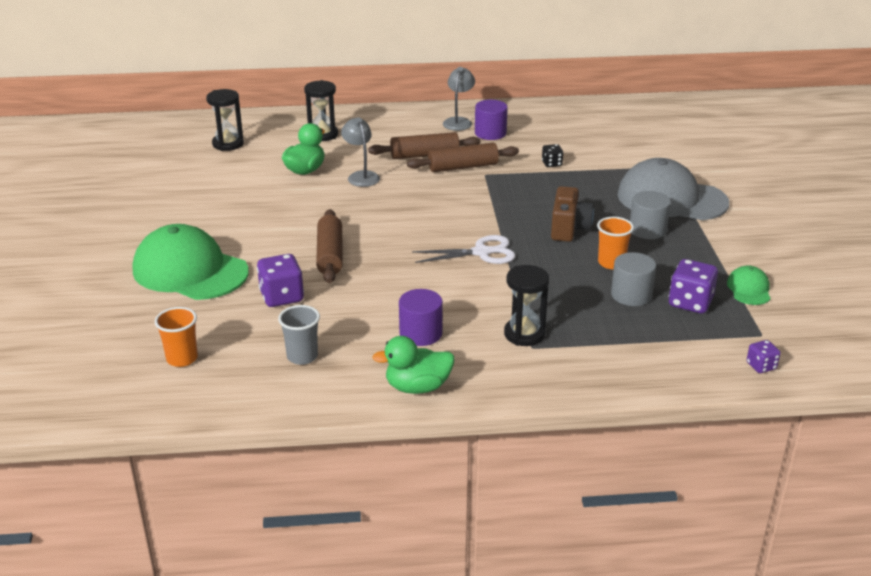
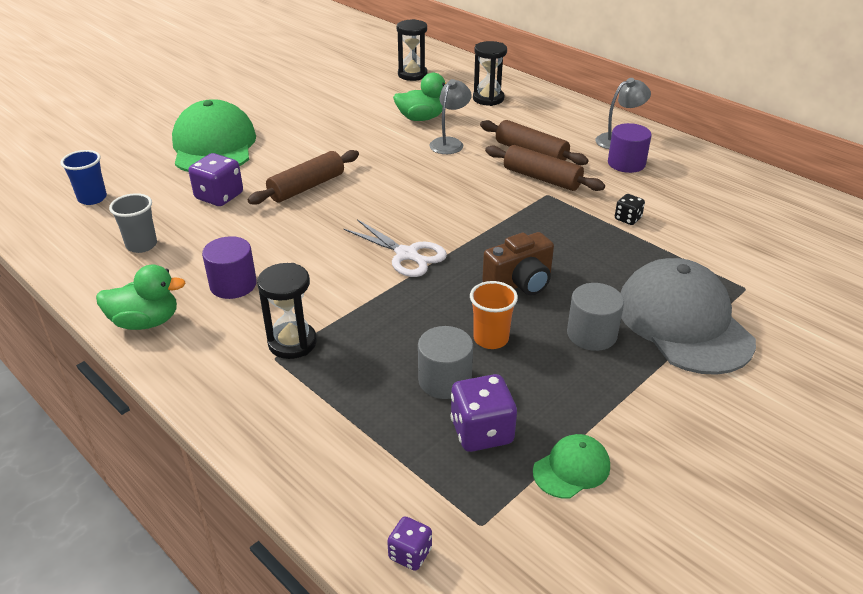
camera: 50 degrees right, 5 degrees up
(182, 358) = (92, 198): orange cup -> blue cup
(417, 387) = (146, 322): green duck -> green duck turned 135 degrees clockwise

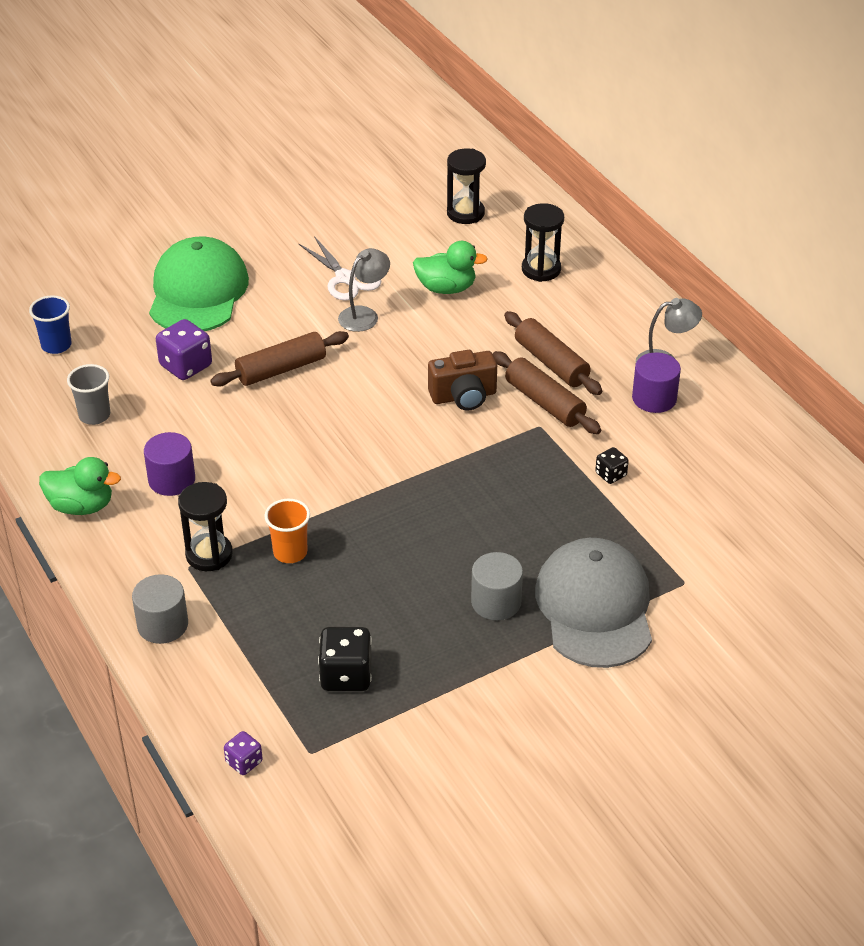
camera: 15 degrees right, 5 degrees up
(406, 255) = (354, 476): white scissors -> white scissors (345, 278)
(444, 380) = (334, 620): grey cylinder -> grey cylinder (162, 625)
(449, 143) = (463, 332): grey lamp -> grey lamp (364, 315)
(481, 432) = (346, 675): purple dice -> black dice
(491, 339) = (396, 587): orange cup -> orange cup (290, 552)
(520, 283) = (454, 532): brown camera -> brown camera (463, 396)
(571, 469) = (408, 724): green cap -> none

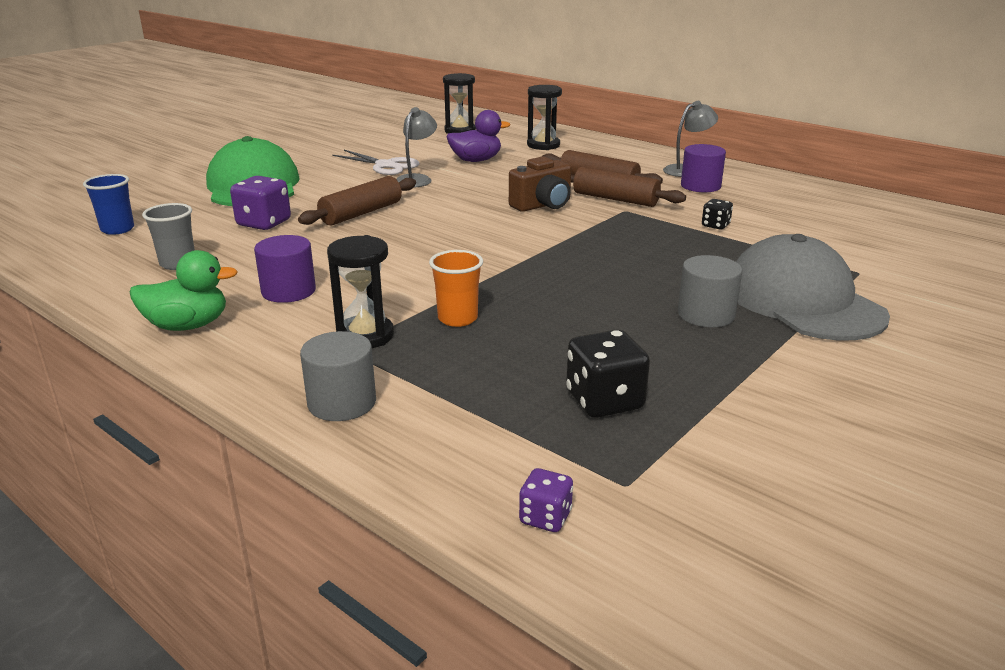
camera: 20 degrees left, 15 degrees down
(446, 288) = (476, 160): green duck -> purple duck

